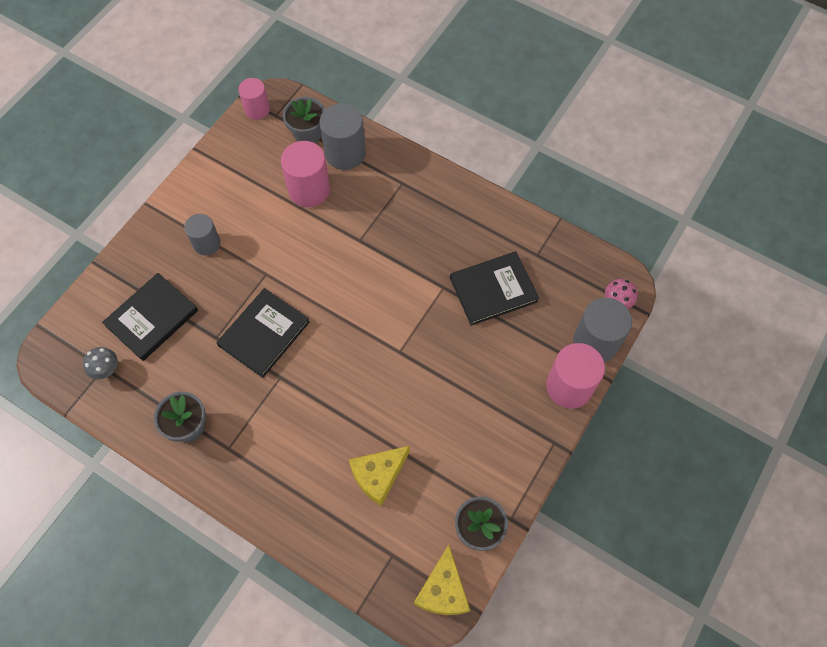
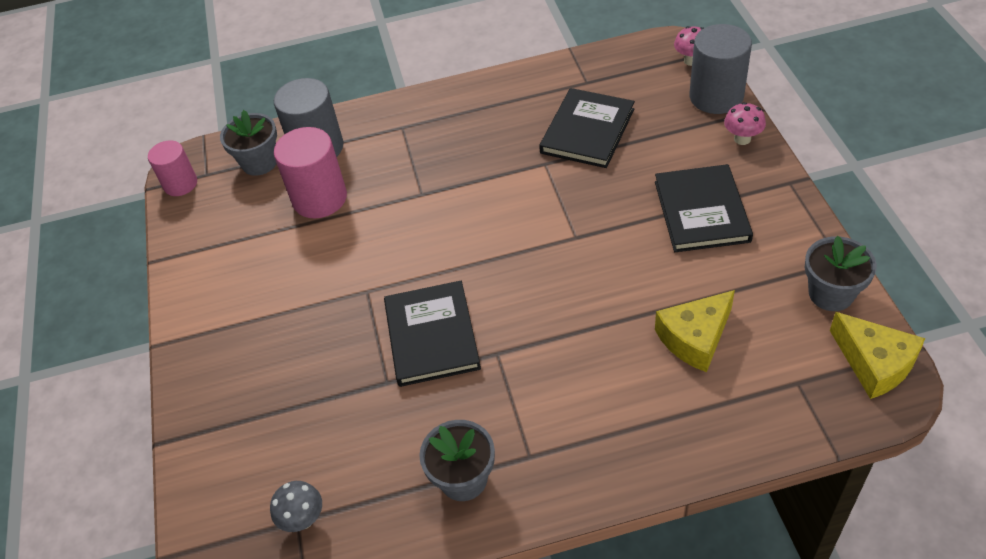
camera: 40 degrees left, 15 degrees down
(152, 318) = (293, 429): black book -> black book (701, 211)
(206, 243) = (269, 320): grey cylinder -> none
(378, 475) = (695, 338): yellow cheese -> yellow cheese turned 45 degrees clockwise
(569, 386) = (742, 139): pink cylinder -> pink mushroom

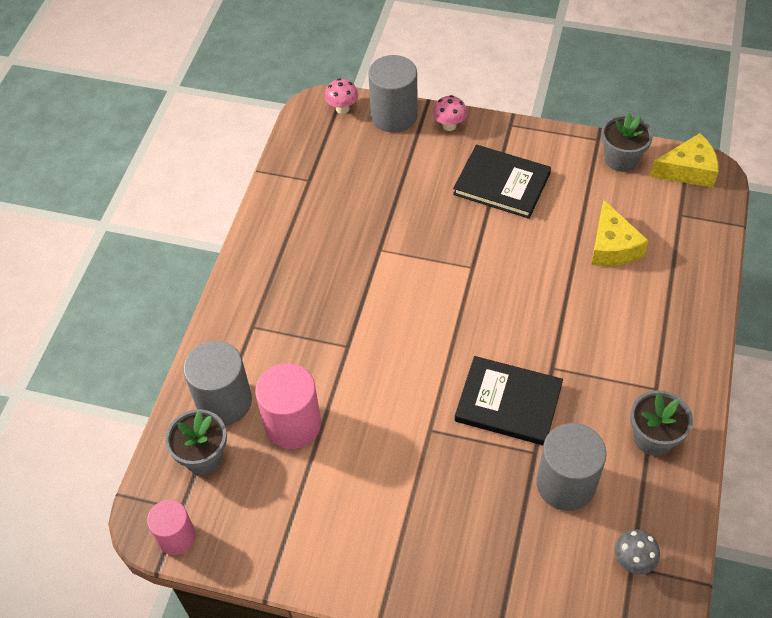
camera: 65 degrees left, 5 degrees up
(364, 423) = (565, 484): none -> grey cylinder
(587, 131) = (366, 206): black book -> none

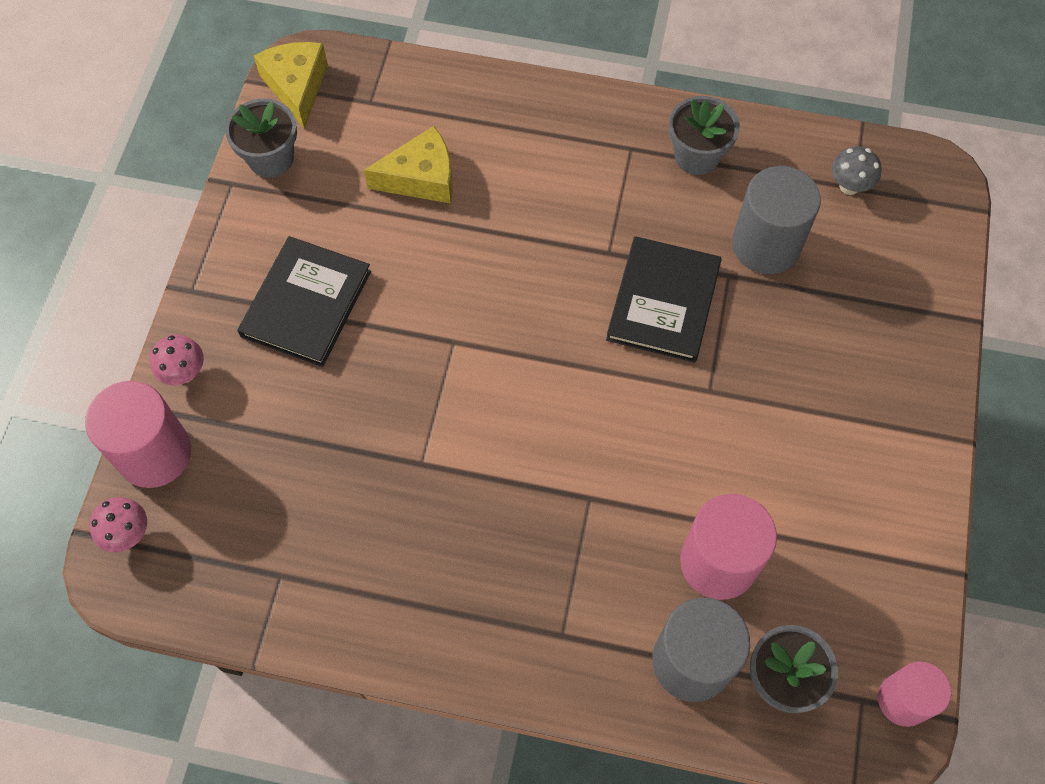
camera: 95 degrees left, 10 degrees up
(394, 116) = (154, 453): grey cylinder -> pink cylinder

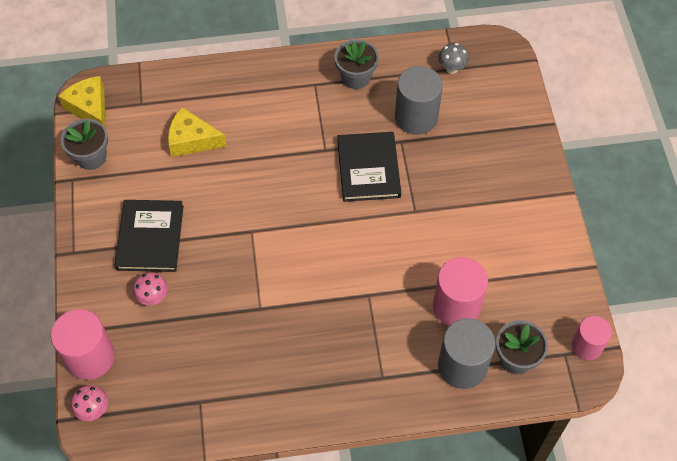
camera: 20 degrees left, 5 degrees down
(184, 373) = (89, 303): pink mushroom -> pink mushroom (153, 297)
(421, 178) = (192, 140): yellow cheese -> yellow cheese turned 135 degrees counterclockwise

